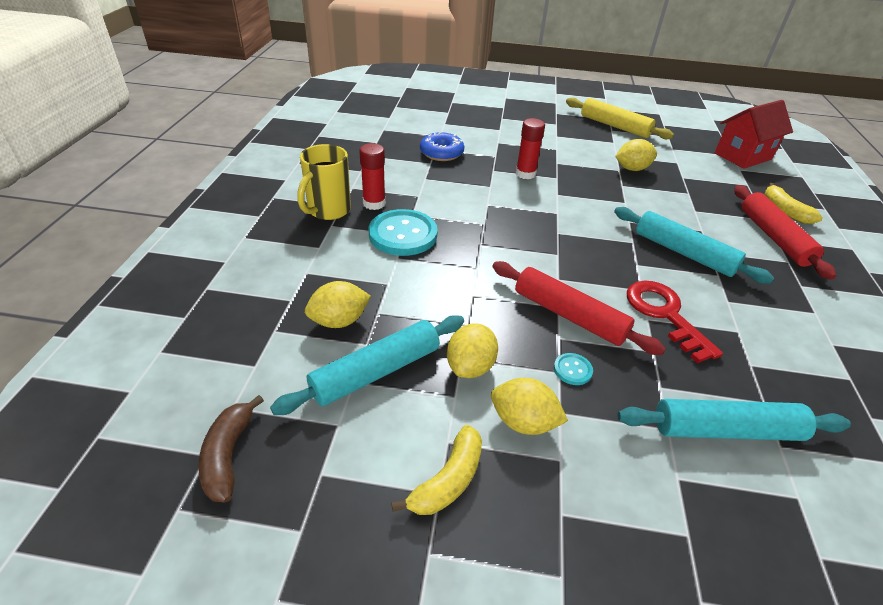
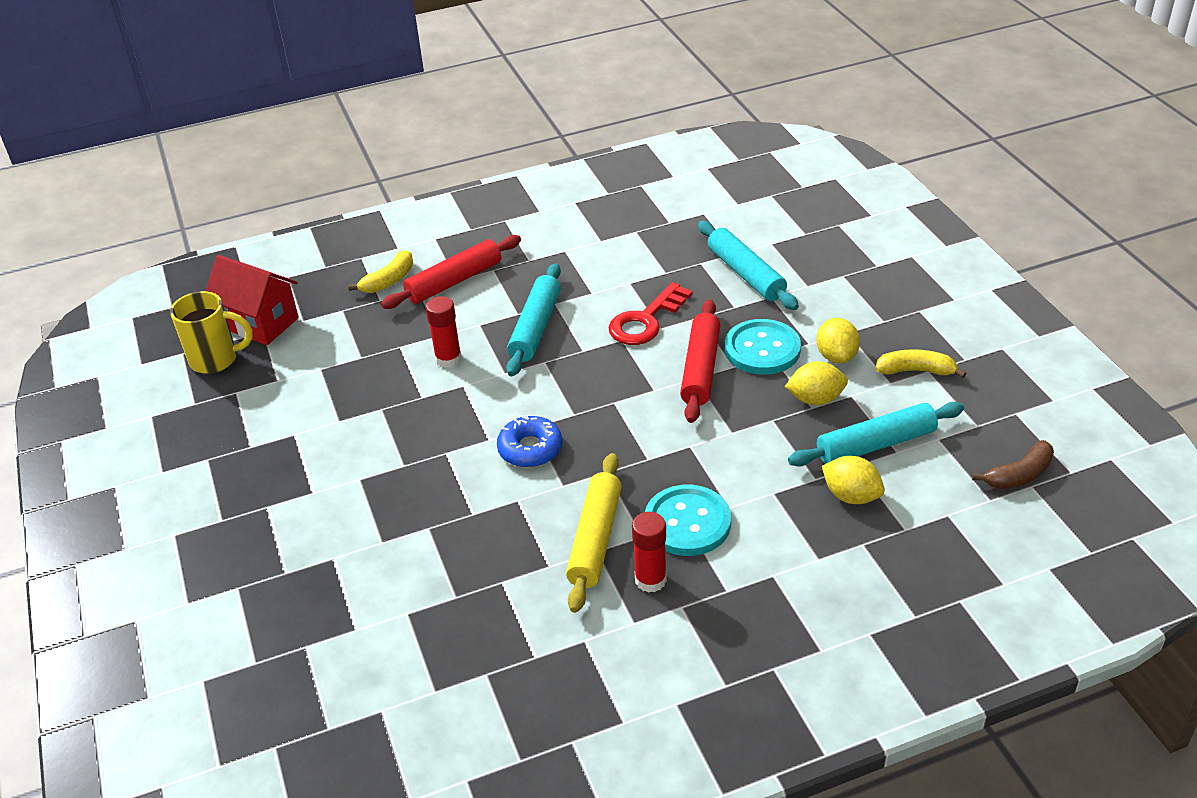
camera: 115 degrees left, 0 degrees up
(328, 211) = (704, 611): yellow mug -> yellow mug (216, 359)
(376, 372) = (876, 445): turquoise rolling pin -> turquoise rolling pin turned 45 degrees counterclockwise
(441, 153) = (464, 584): blue donut -> blue donut (530, 449)
(525, 174) = (459, 481): red glue stick -> red glue stick (448, 359)
(572, 370) = (762, 349): turquoise button -> turquoise button, size x2.31
(614, 126) = (234, 446): yellow rolling pin -> yellow rolling pin (595, 539)
(632, 169) = (370, 399): yellow lemon -> none

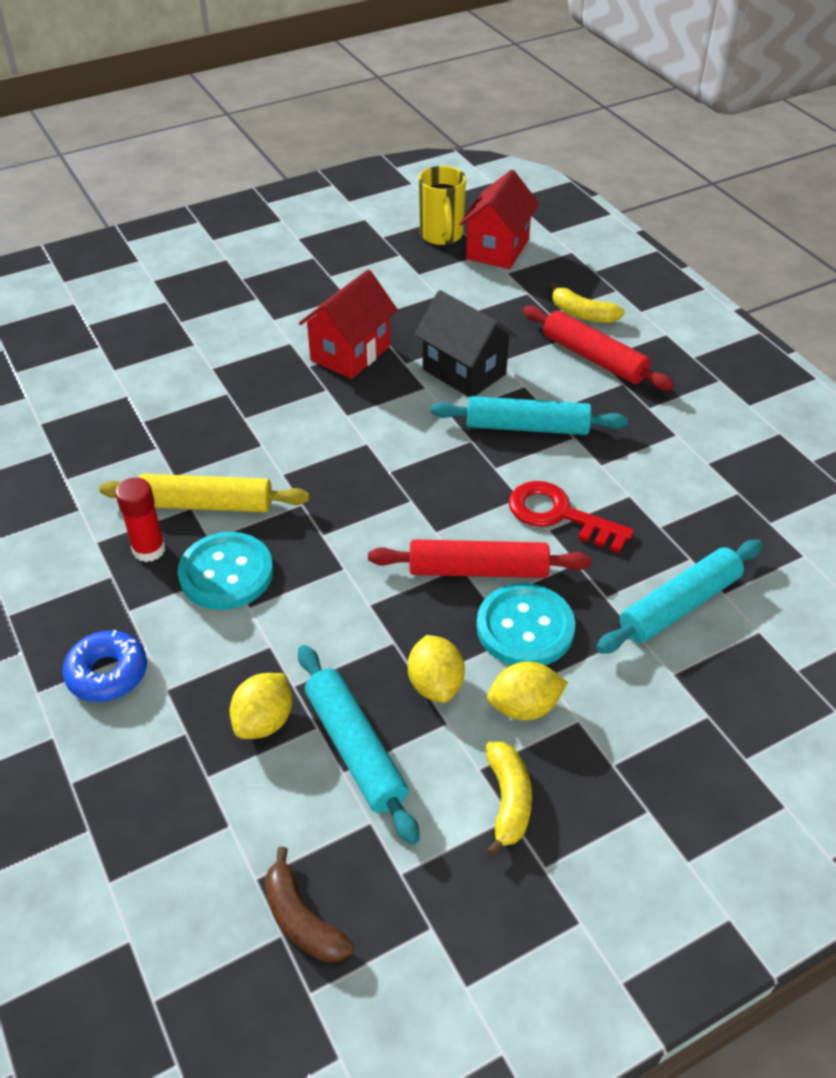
camera: 80 degrees right, 5 degrees up
(393, 434) = (350, 353): none -> red house
(448, 359) = (464, 372): red glue stick -> black house
(530, 449) = (334, 445): blue donut -> blue donut (107, 673)

